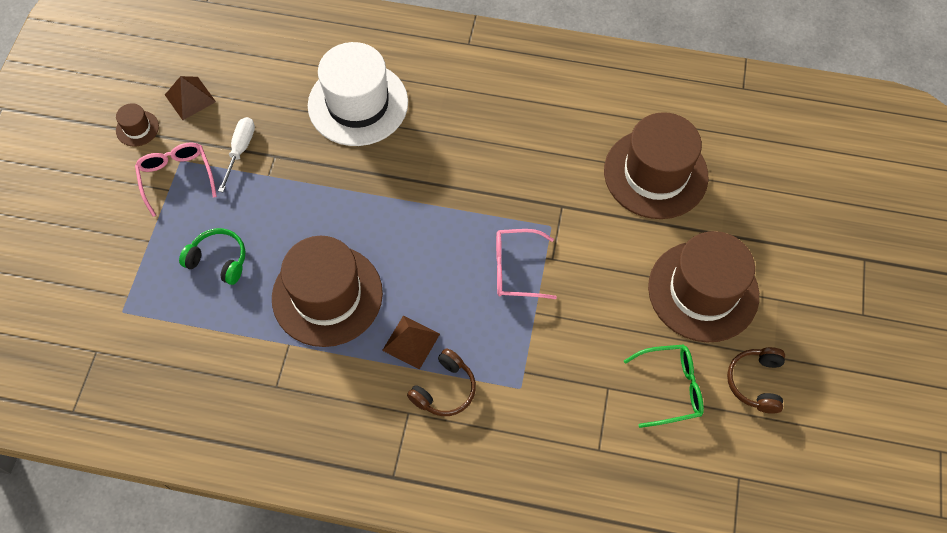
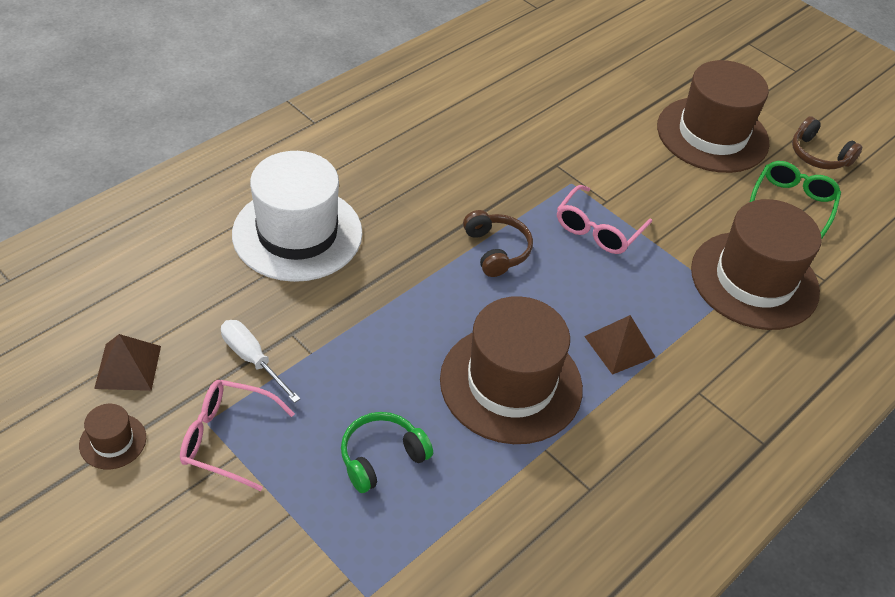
camera: 60 degrees left, 15 degrees down
(444, 389) = (692, 350): brown headphones -> brown headphones (496, 250)
(655, 174) = (574, 95): brown hat -> brown hat (754, 280)

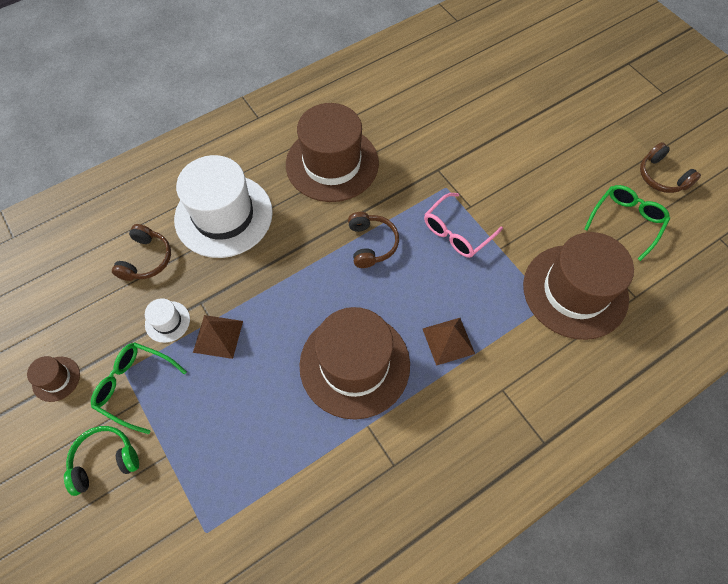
camera: 15 degrees right, 15 degrees up
(128, 367) = (79, 318): brown pyramid -> brown pyramid (218, 336)
(205, 291) = (146, 259): none -> brown headphones
(226, 438) = (135, 386): pink glasses -> green glasses
(252, 359) = (167, 321): white screwdriver -> white hat
(381, 457) = (242, 416): green headphones -> green headphones (105, 461)
(712, 134) = (574, 150): brown hat -> brown hat (332, 163)

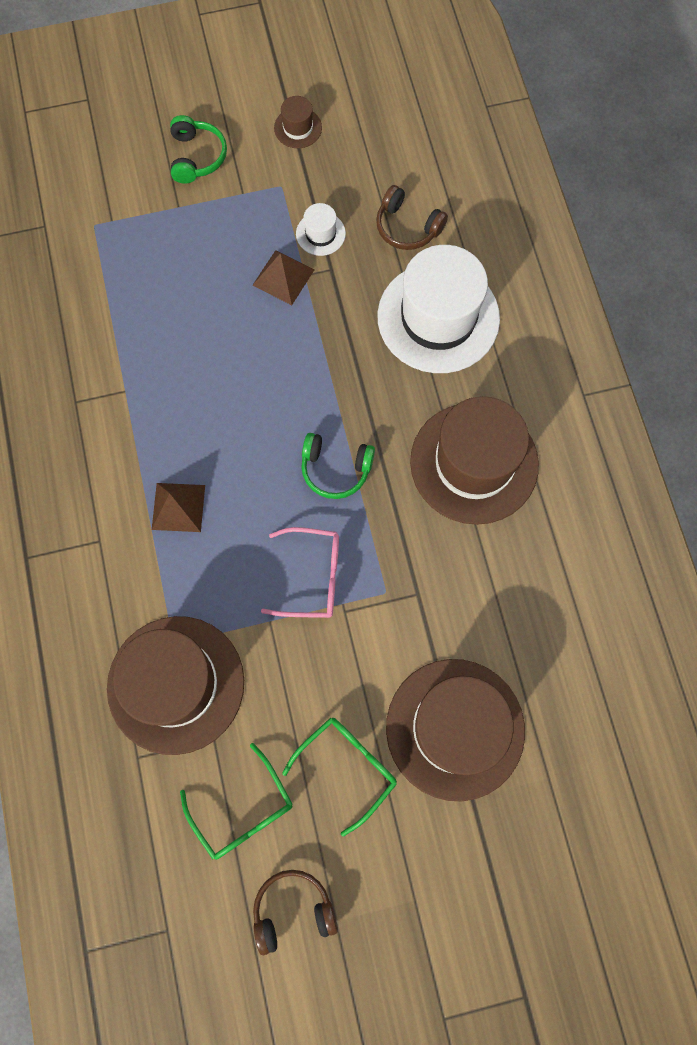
camera: 110 degrees right, 10 degrees up
(135, 386) = (260, 192): green glasses -> green glasses (347, 767)
(354, 364) = (194, 400): brown hat -> brown hat (455, 728)
(371, 244) = (335, 469): brown headphones -> green headphones
(456, 232) = (312, 577): pink glasses -> pink glasses turned 120 degrees clockwise

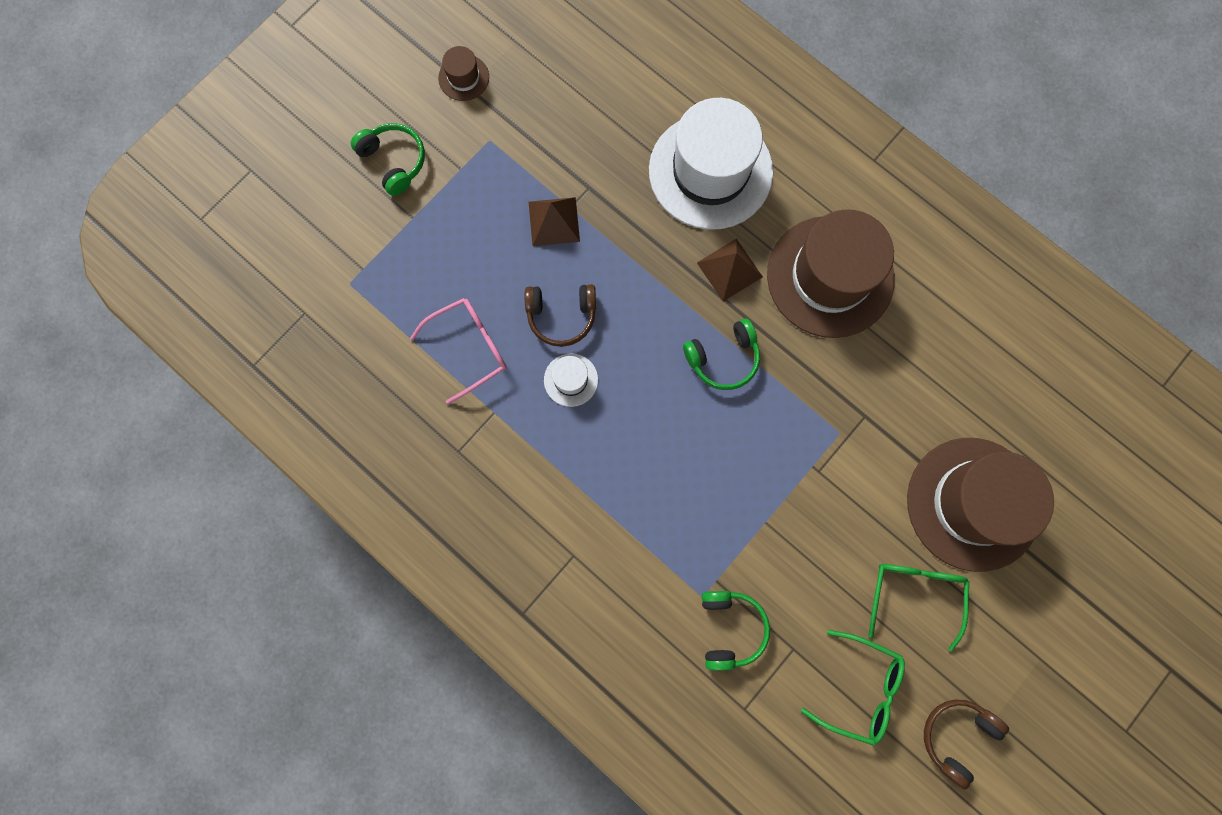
camera: 35 degrees left, 5 degrees up
(176, 684) = (730, 628): brown hat -> green headphones
(178, 507) = (618, 480): brown pyramid -> brown pyramid (729, 269)
(312, 577) = (772, 461): pink glasses -> pink glasses (469, 348)
(320, 234) = (556, 161): white hat -> white hat (571, 380)
(407, 227) = (626, 108): brown headphones -> brown headphones (561, 316)

